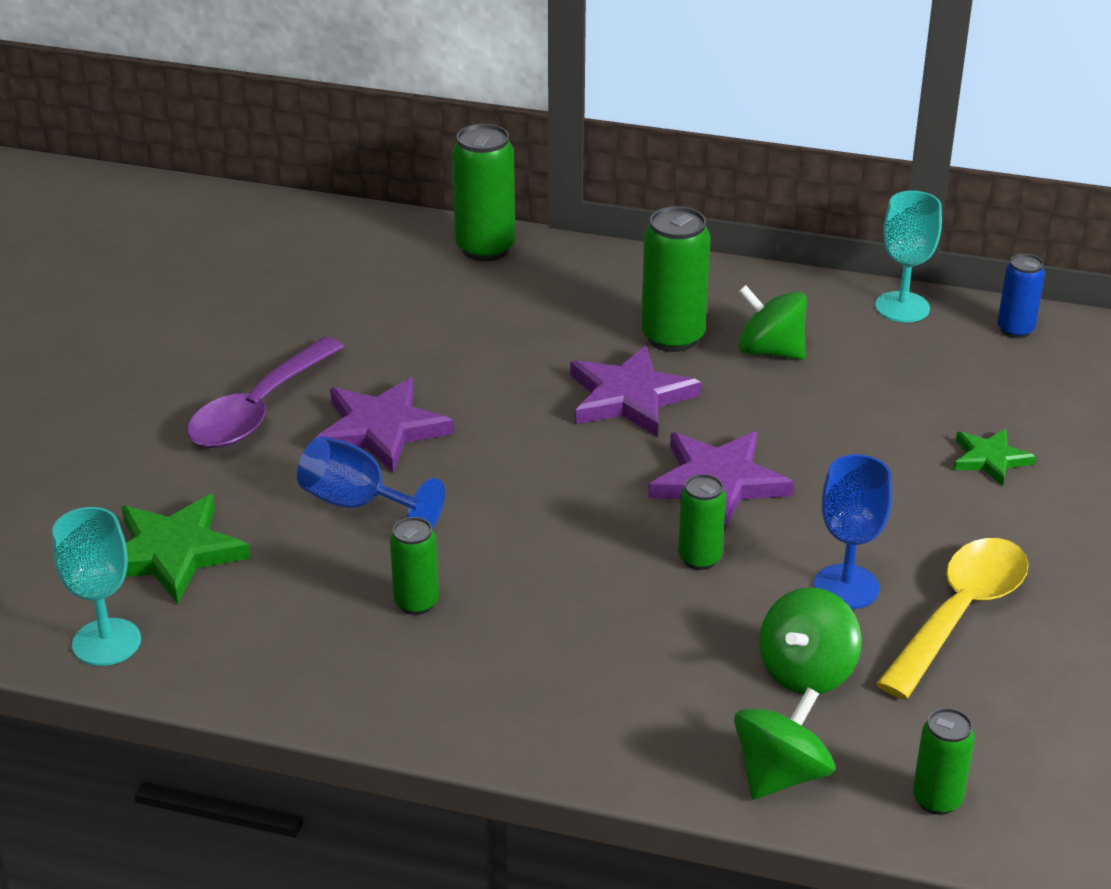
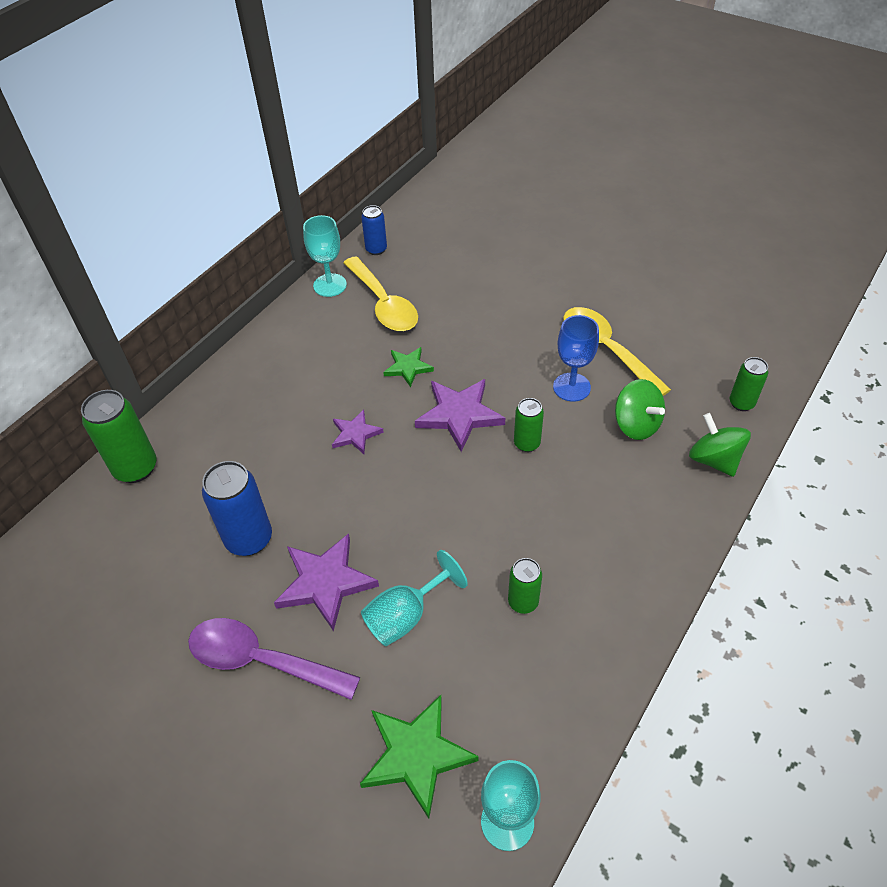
camera: 70 degrees left, 15 degrees up
(259, 410) = (261, 660): purple spoon -> purple spoon turned 150 degrees clockwise
(358, 504) = (405, 615): blue goblet -> turquoise goblet
(420, 357) = (249, 539): none -> blue can
(629, 397) = (355, 434): purple star -> purple star, size x0.59
(672, 337) = (303, 395): green can -> none
(770, 351) = (342, 354): green spinning top -> none
(898, 364) = (384, 304): none -> yellow spoon
(990, 459) = (485, 297): green star -> green star (408, 367)

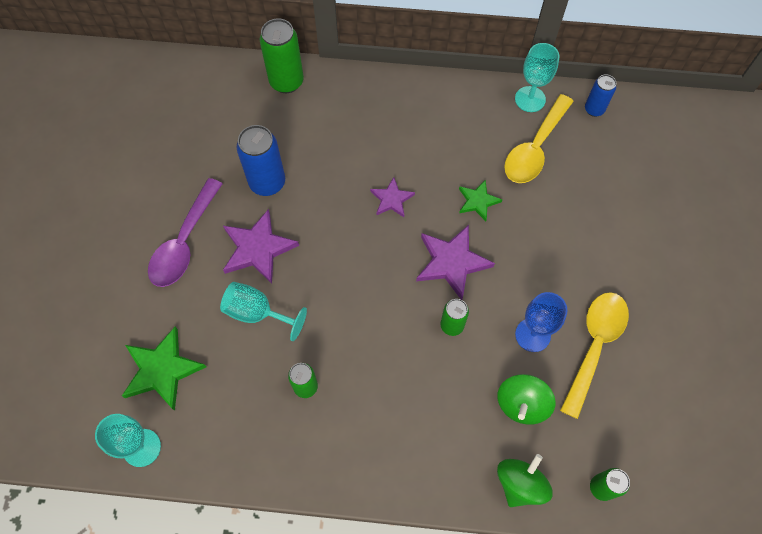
camera: 60 degrees right, 15 degrees up
(261, 660) = (184, 242): purple spoon -> purple spoon turned 150 degrees counterclockwise

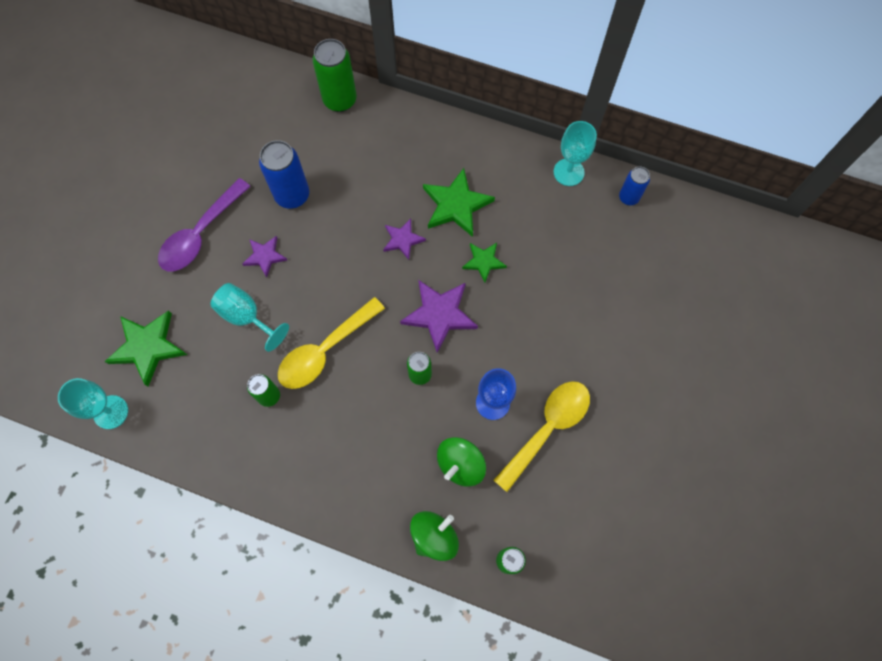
camera: 15 degrees right, 5 degrees up
(258, 248) = (265, 256): purple star -> purple star, size x0.59
(433, 154) = (456, 205): none -> green star
(535, 148) = (556, 223): yellow spoon -> yellow spoon (325, 350)

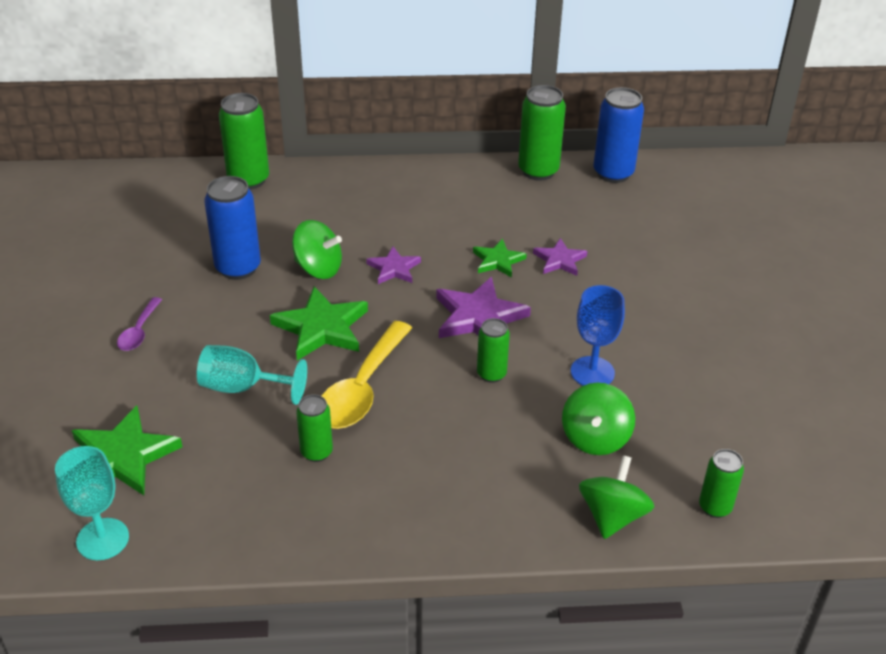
camera: 25 degrees left, 30 degrees down
(201, 234) = (139, 331): purple spoon -> purple spoon, size x0.52
(265, 256) = (234, 328): purple star -> purple star (559, 260)
(348, 218) = (318, 268): none -> green spinning top
(456, 205) = (435, 226): green star -> green star (321, 328)
(547, 428) = (669, 374): yellow spoon -> none
(568, 172) = (538, 171): turquoise goblet -> green can
(628, 197) = (613, 173): blue can -> blue can, size x1.69

